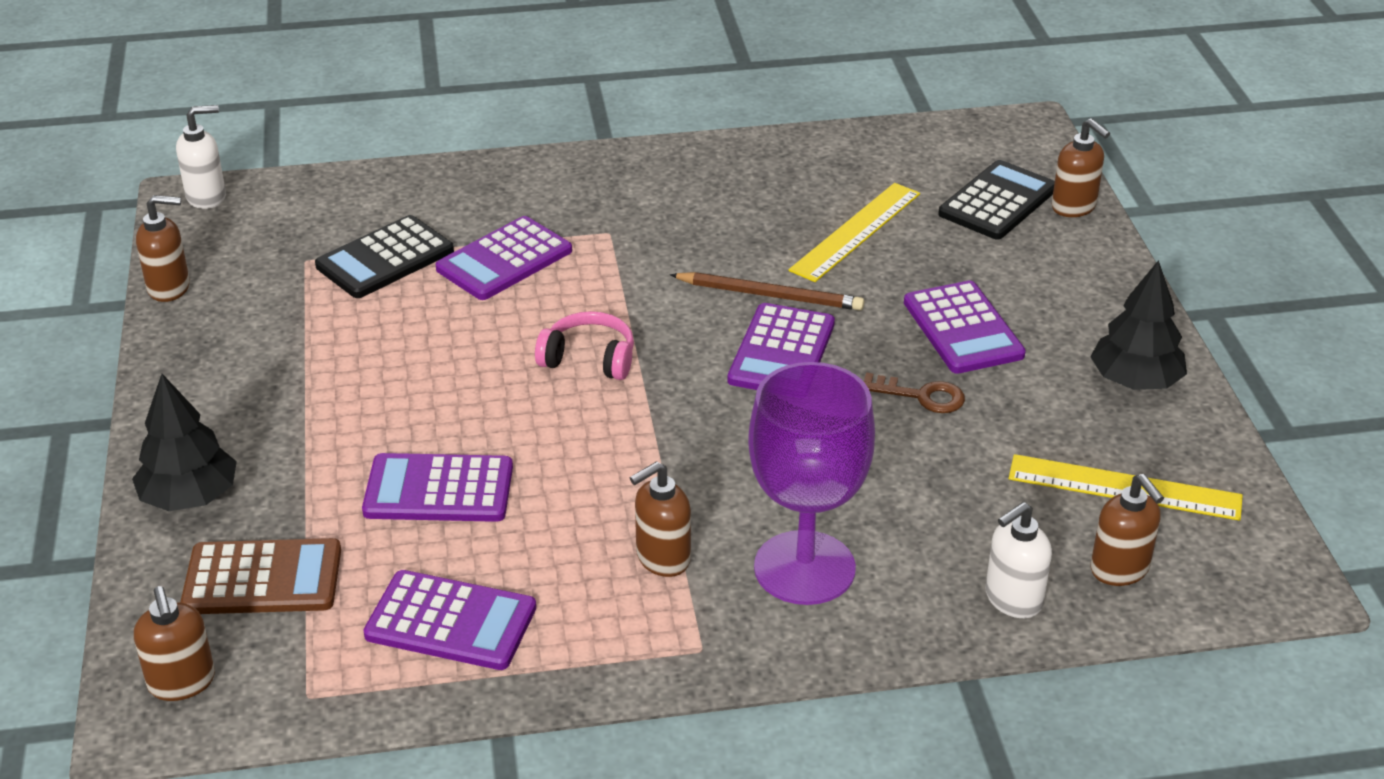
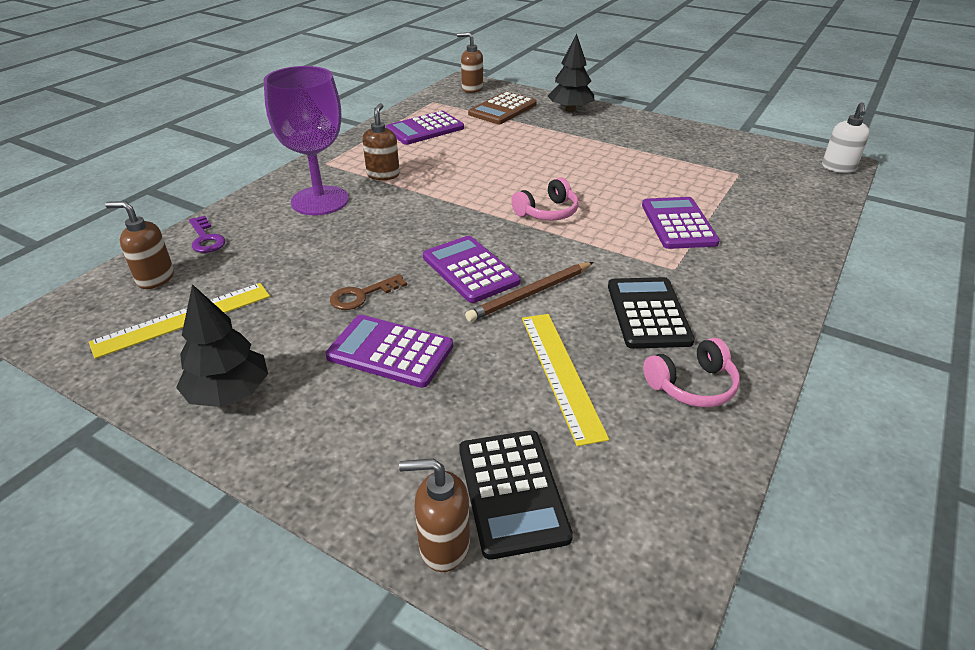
camera: 130 degrees right, 0 degrees up
(169, 288) = (743, 139): brown soap dispenser -> none
(385, 259) = (717, 193): black calculator -> black calculator (648, 313)
(439, 490) = (502, 149): purple calculator -> none
(781, 170) = (692, 385): none -> pink headphones
(1013, 599) = (206, 239): white soap dispenser -> purple key

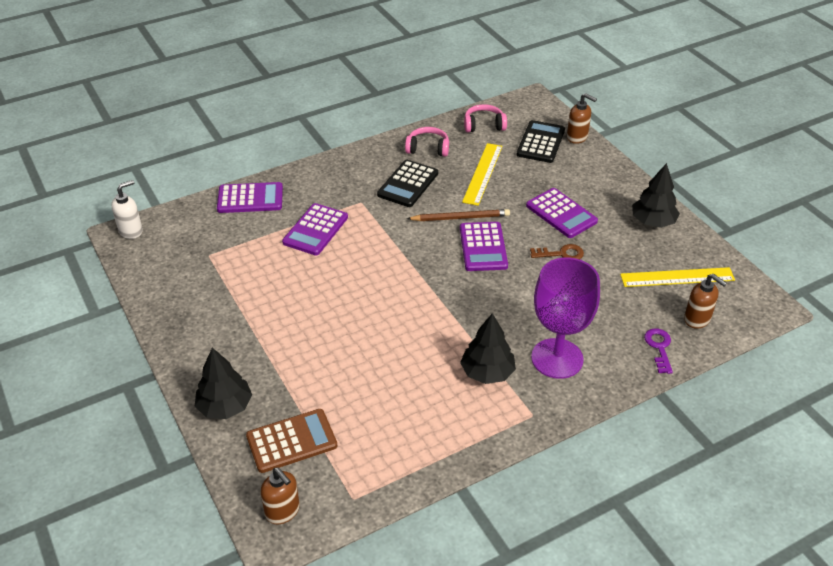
camera: 150 degrees left, 5 degrees up
(383, 175) = (487, 372): brown soap dispenser -> black tree
(425, 129) = (403, 436): purple calculator -> purple calculator (250, 198)
(547, 212) = (390, 274): pink headphones -> pink headphones (484, 125)

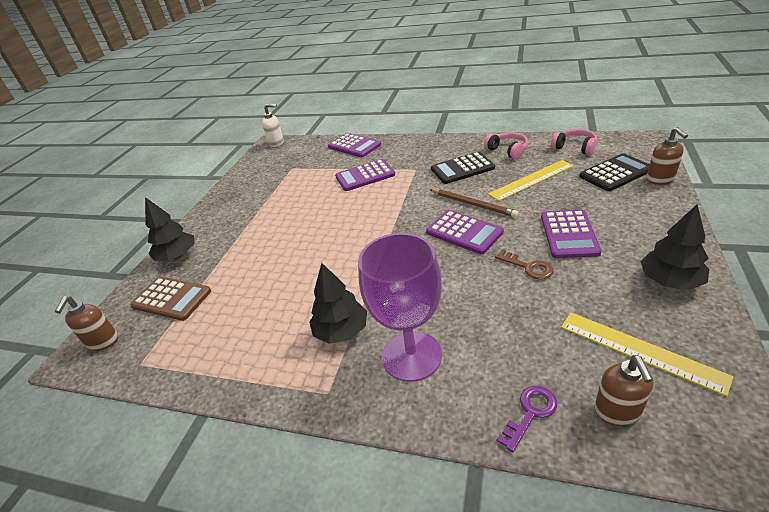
camera: 50 degrees right, 5 degrees down
(483, 247) = (464, 232): purple calculator -> purple calculator turned 90 degrees counterclockwise

